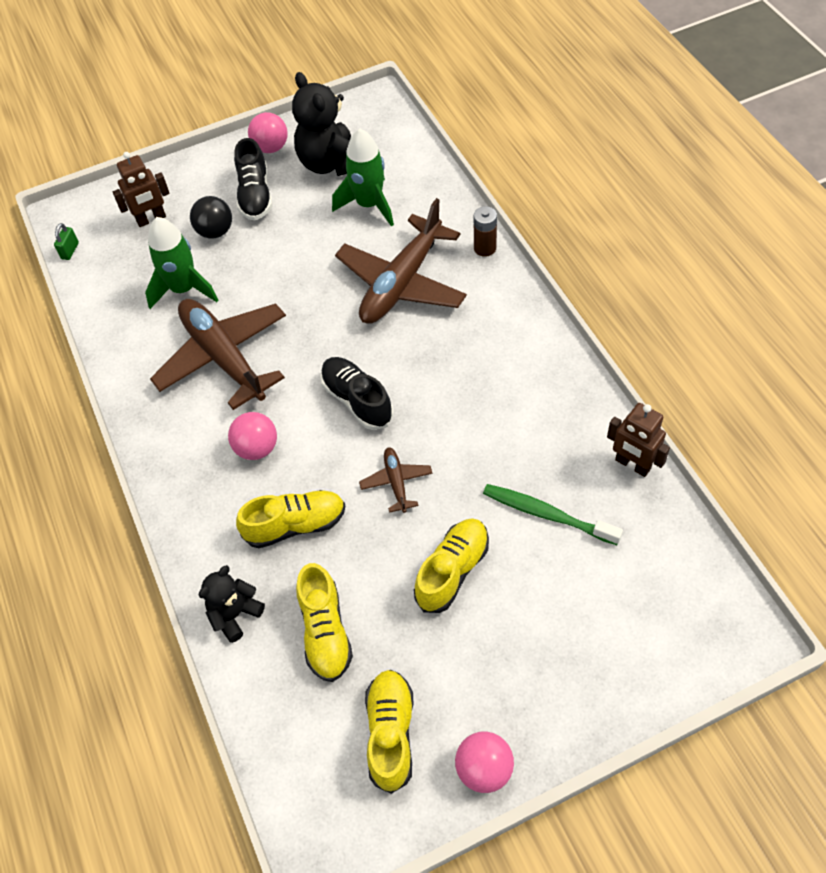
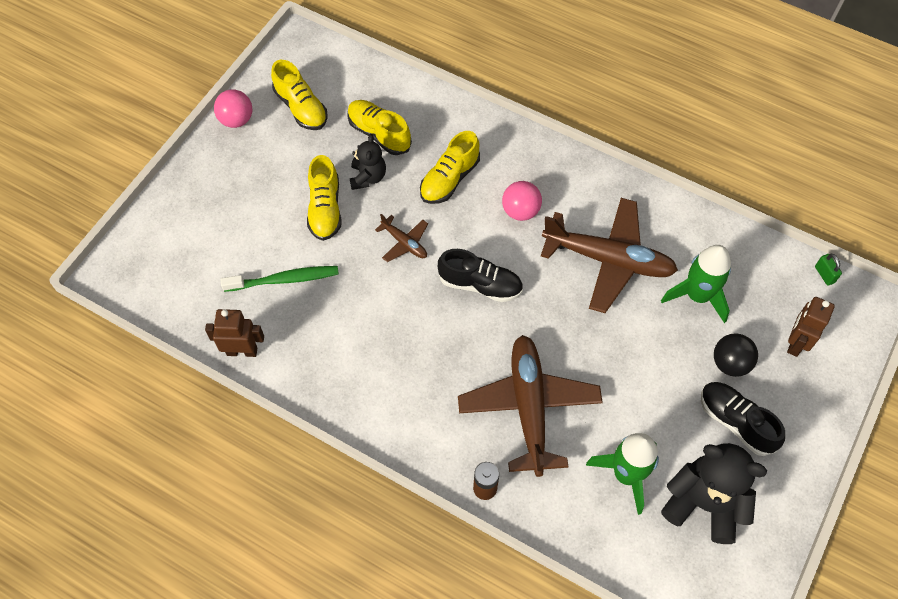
camera: 140 degrees right, 5 degrees up
(235, 614) = (441, 113): black teddy bear -> black teddy bear (368, 177)
(271, 148) = (778, 487): pink ball -> none

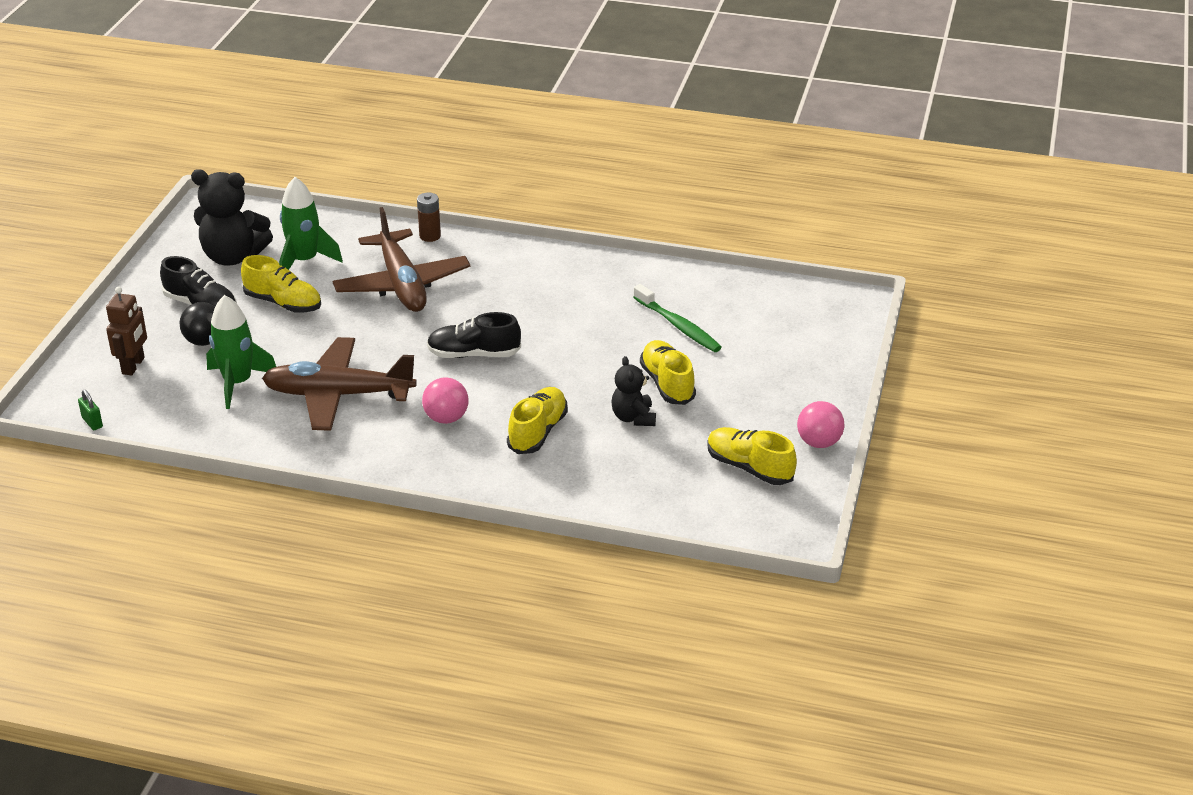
camera: 165 degrees right, 25 degrees down
(242, 351) = (689, 275): brown robot -> none
(284, 279) = (678, 326): green toothbrush -> green toothbrush turned 105 degrees counterclockwise
(379, 134) = (640, 459): yellow shoe -> yellow shoe (283, 303)
(404, 243) = (567, 372): brown plane -> none

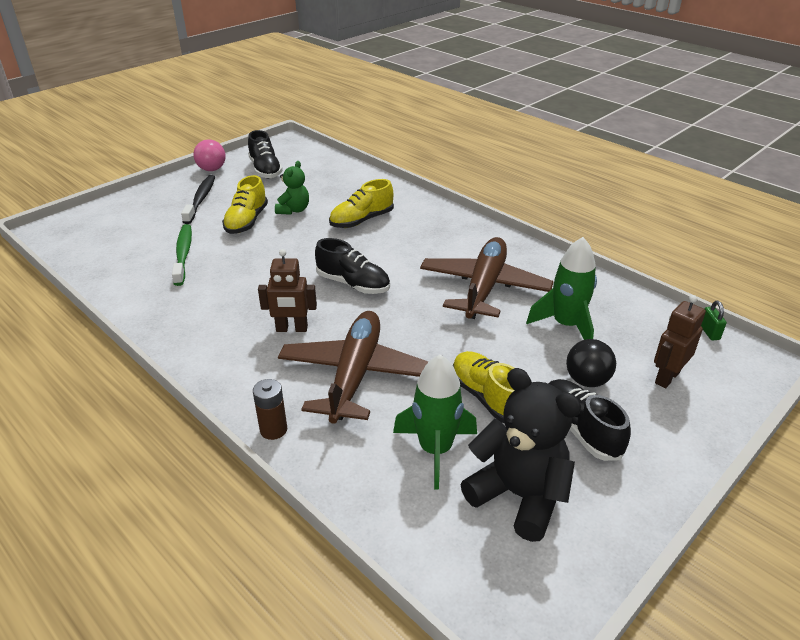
camera: 150 degrees left, 0 degrees up
(338, 395) = (484, 287): brown plane -> brown plane turned 105 degrees counterclockwise
(446, 418) = (414, 246): pink ball -> none
(489, 298) = (292, 329): none -> brown robot
(633, 418) = (294, 210): black teddy bear -> green teddy bear
(749, 468) = (265, 170): yellow shoe -> black shoe
(761, 393) = (200, 199): none -> black toothbrush

